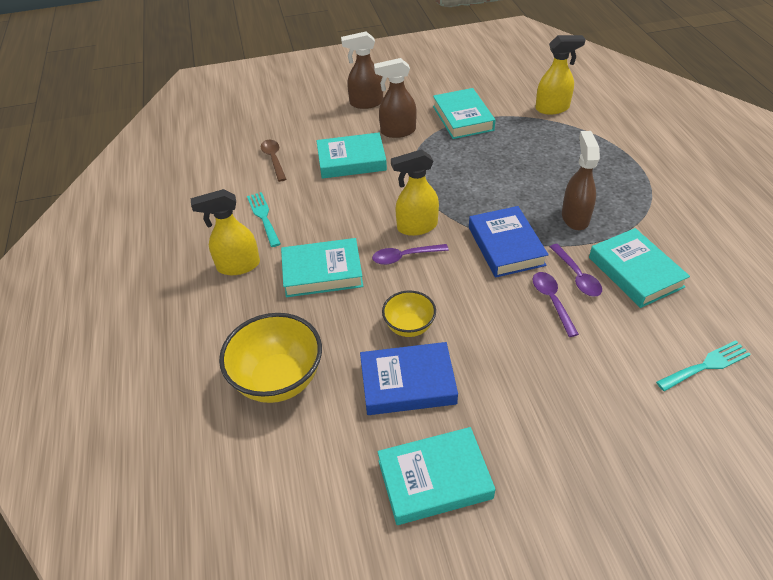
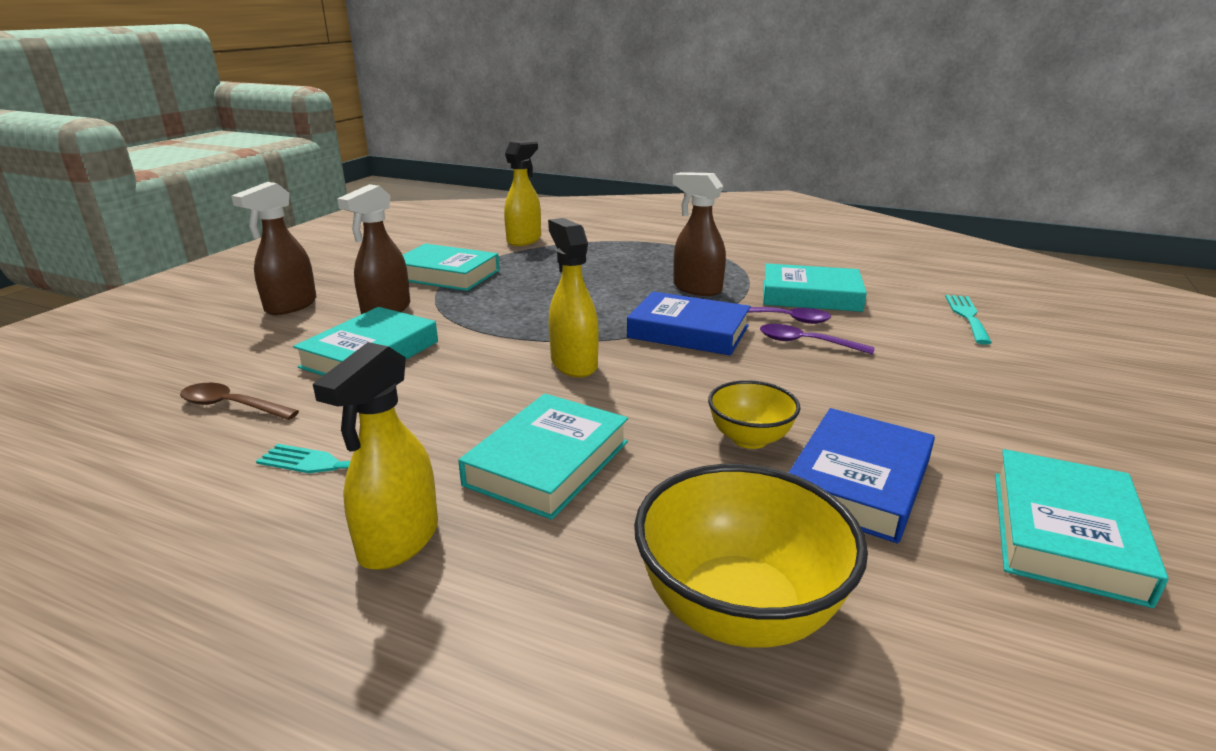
camera: 55 degrees left, 20 degrees down
(405, 257) = (615, 391): purple spoon -> none
(416, 227) = (574, 364): yellow spray bottle -> yellow spray bottle turned 135 degrees clockwise

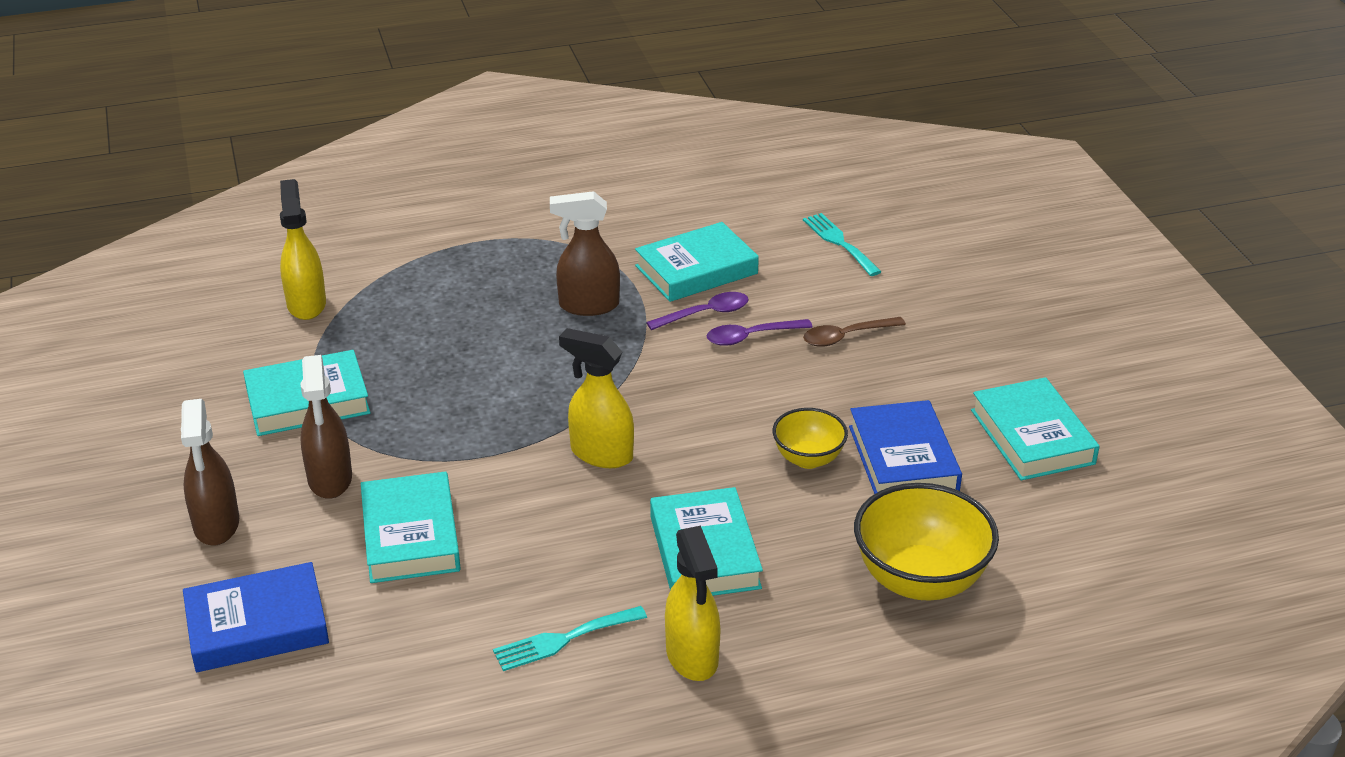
camera: 40 degrees left, 10 degrees up
(232, 406) = (387, 645): brown spoon -> brown spoon (846, 336)
(688, 332) = (646, 369): blue book -> blue book (257, 626)

